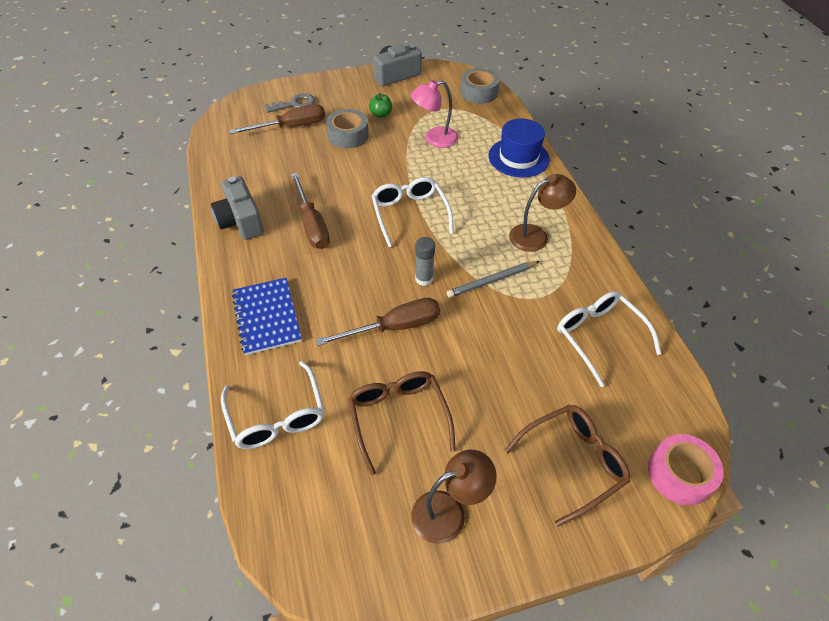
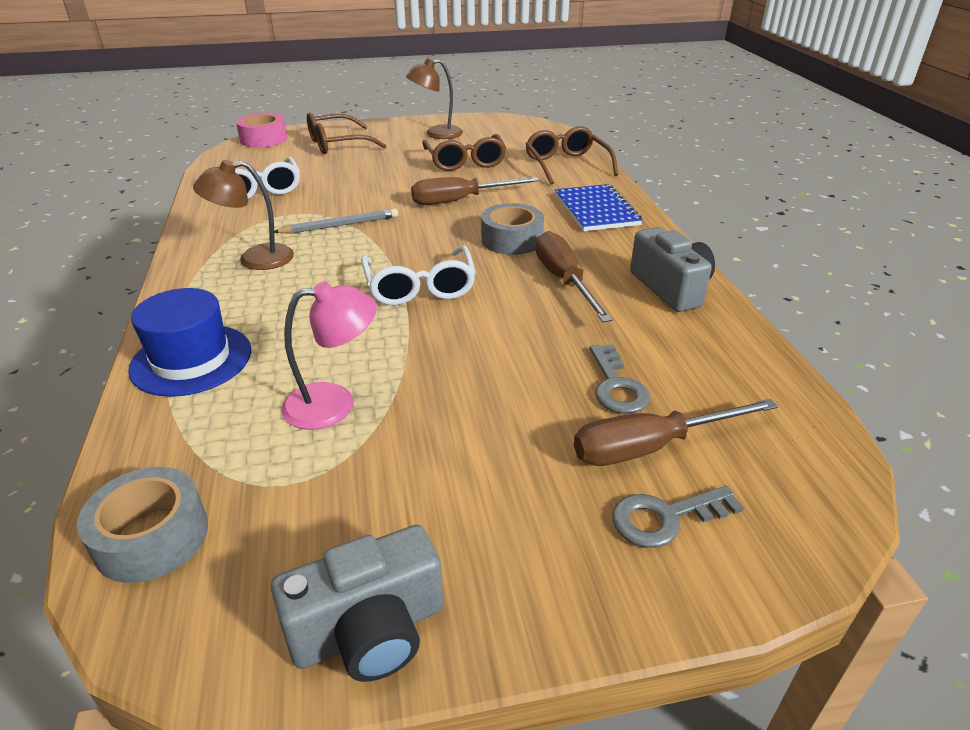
camera: 175 degrees left, 15 degrees down
(277, 416) = (566, 165): white glasses -> brown glasses
(298, 153) = (616, 386): none -> grey key
(348, 135) = (518, 420): grey tape -> grey tape (511, 240)
(381, 114) = (438, 473): green apple -> none
(424, 279) = (419, 229): grey glue stick -> none

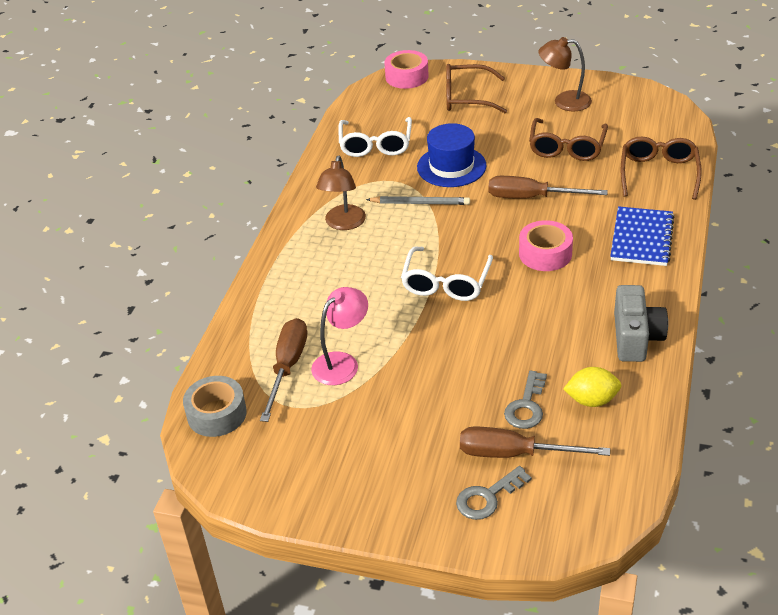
camera: 30 degrees right, 5 degrees up
(191, 360) = (272, 303): blue hat -> blue hat (451, 166)
(255, 259) = (343, 224): brown lamp -> brown lamp turned 90 degrees counterclockwise
(334, 404) = (342, 363): pink lamp -> pink lamp turned 60 degrees counterclockwise
(369, 630) = (299, 497): grey camera -> none
(511, 240) = (545, 254): grey tape -> pink tape
(564, 281) = (557, 307): brown screwdriver -> brown screwdriver (287, 367)
(665, 518) = (488, 497): grey key -> grey key turned 45 degrees counterclockwise
(684, 358) = (591, 400): none -> yellow lemon

